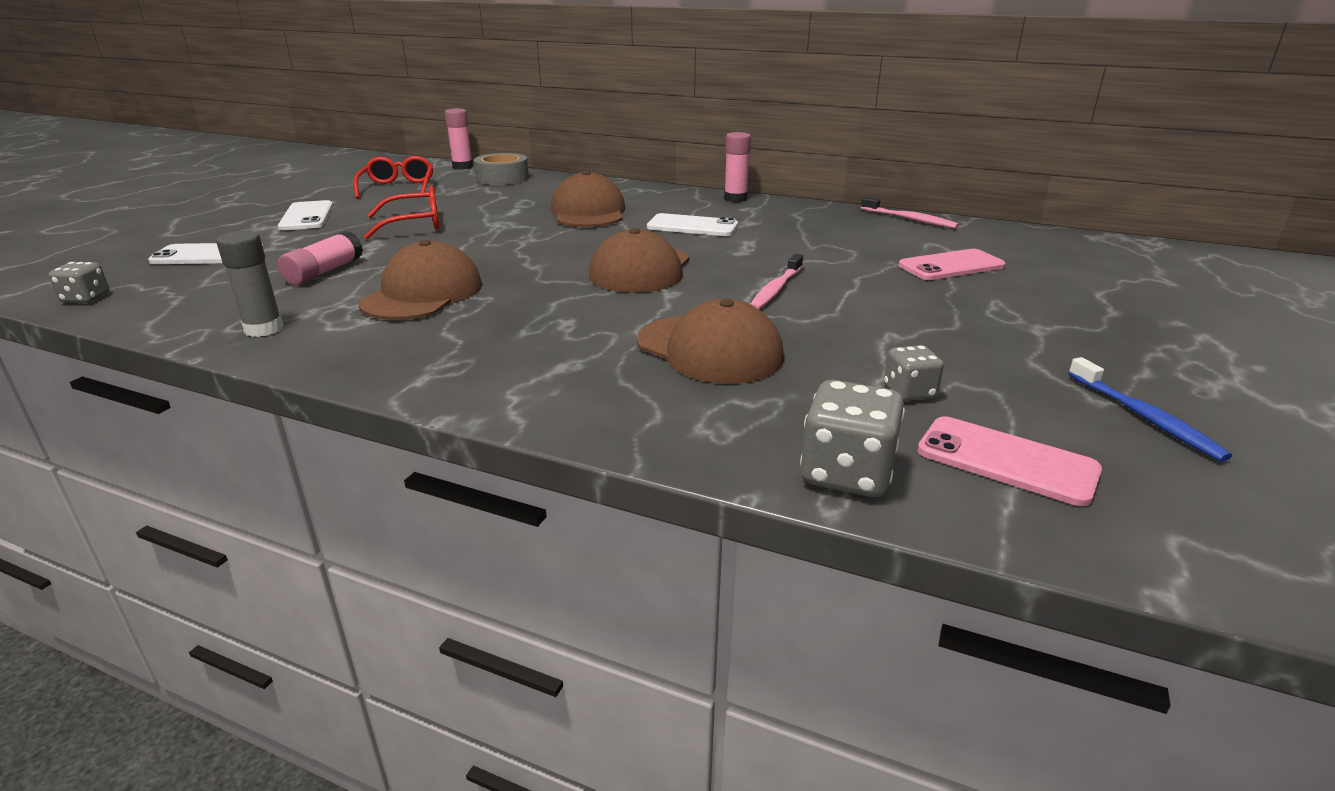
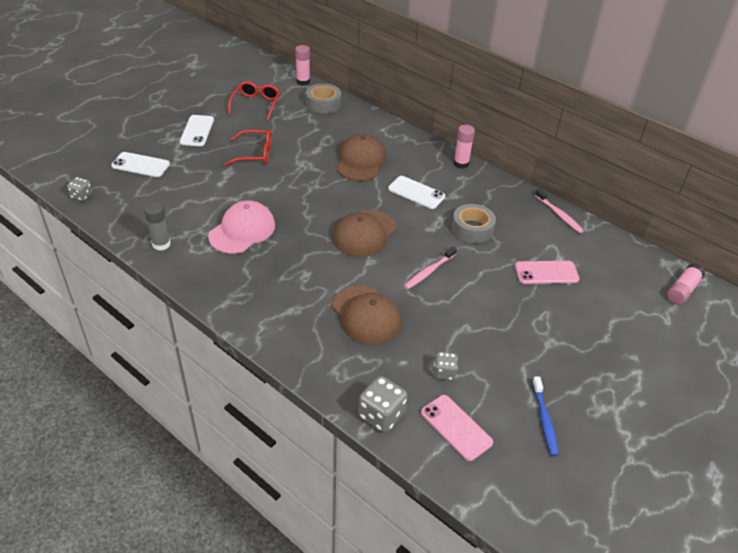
camera: 15 degrees right, 15 degrees up
(324, 272) = (197, 196): pink glue stick -> pink glue stick (682, 290)
(423, 294) = (242, 230): brown cap -> pink cap
(803, 244) = (472, 229): none -> grey tape

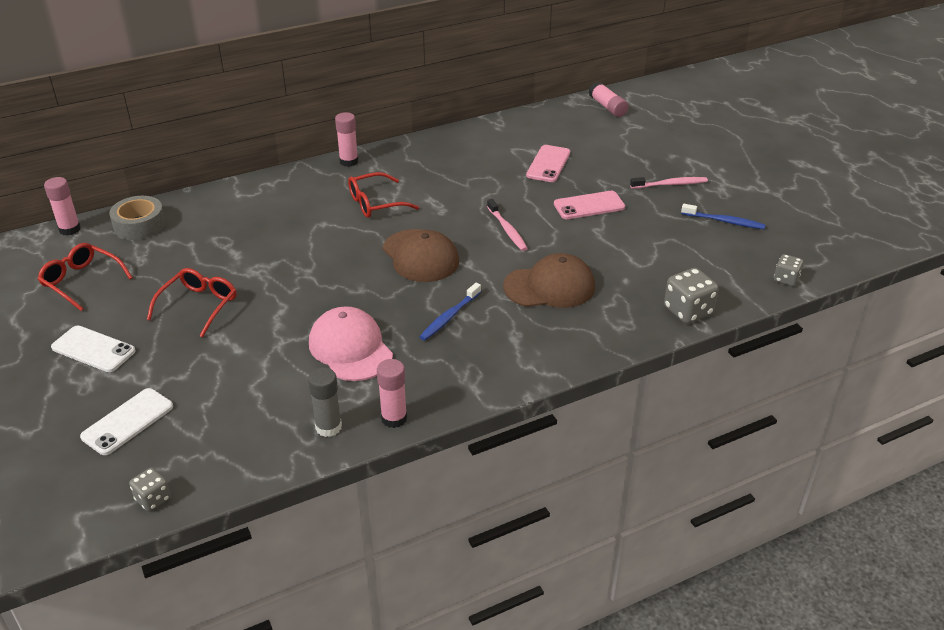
camera: 65 degrees left, 5 degrees down
(179, 271) = (394, 418): none -> pink glue stick
(299, 268) = (449, 317): none -> blue toothbrush
(361, 161) = (287, 226): brown cap -> none
(416, 192) = (375, 203): white phone -> red glasses
(444, 372) = (649, 259): grey dice -> grey dice (786, 279)
(456, 427) = (717, 271): pink phone -> pink phone (589, 206)
(472, 229) = (459, 186): grey tape -> none
(559, 215) = (472, 131): pink toothbrush -> pink toothbrush (670, 184)

